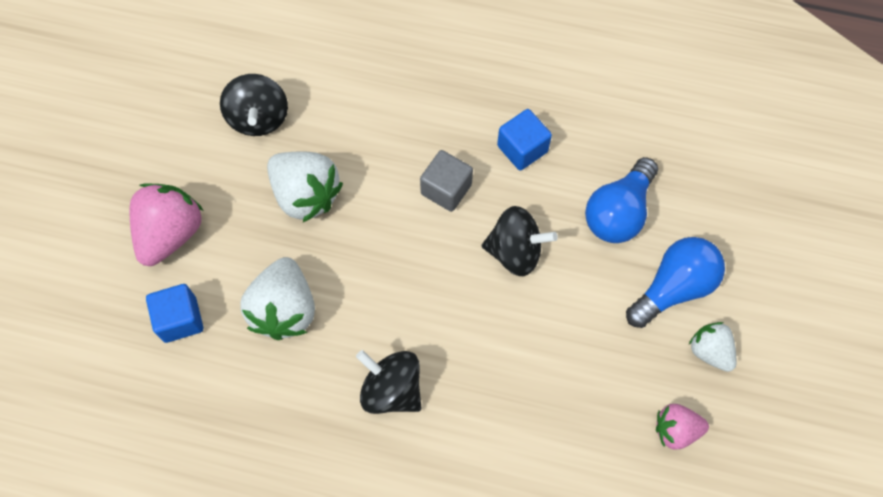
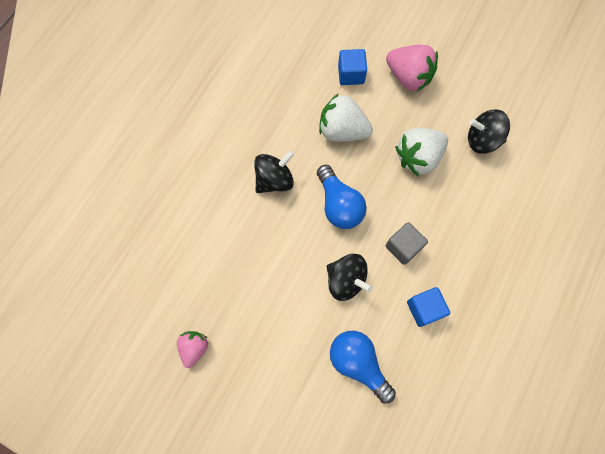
camera: 105 degrees right, 5 degrees up
(515, 251) = (346, 280): black spinning top -> black spinning top turned 75 degrees counterclockwise
(673, 287) = (291, 383): blue light bulb -> blue light bulb (339, 205)
(710, 351) = (239, 392): white strawberry -> none

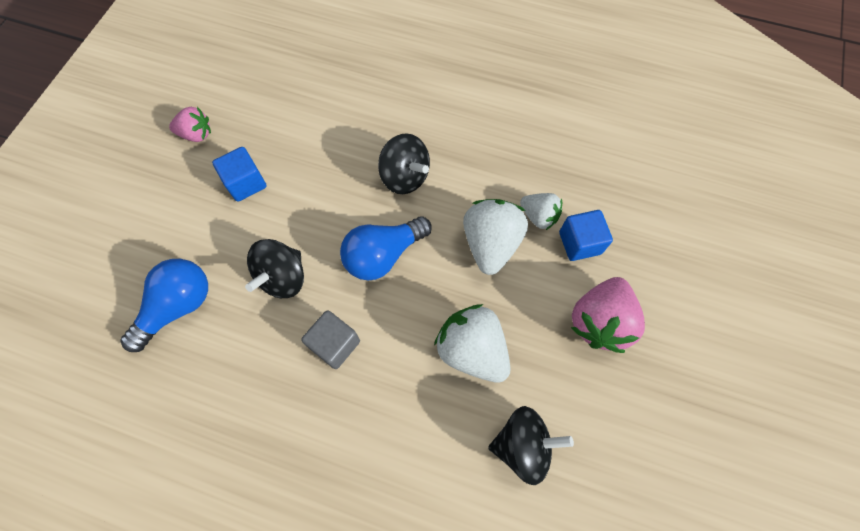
camera: 80 degrees right, 5 degrees down
(326, 95) = (538, 216): none -> white strawberry
(424, 309) = (250, 382): blue cube -> blue cube (246, 183)
(482, 140) = (522, 445): black spinning top -> black spinning top turned 90 degrees clockwise

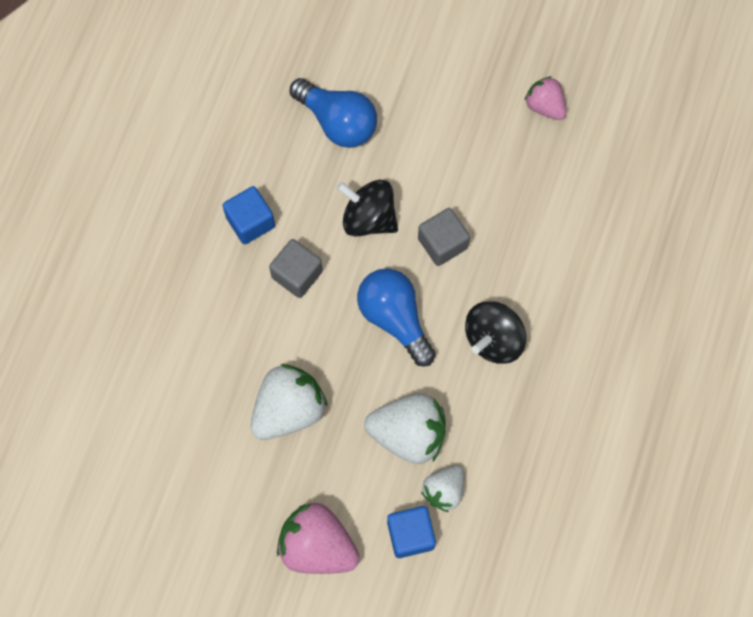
camera: 90 degrees right, 5 degrees up
(196, 134) = (545, 106): pink strawberry -> pink strawberry turned 135 degrees clockwise
(246, 183) = (481, 167): blue cube -> blue cube (250, 222)
(314, 215) = (442, 243): none -> grey cube
(522, 445) = (194, 455): black spinning top -> none

